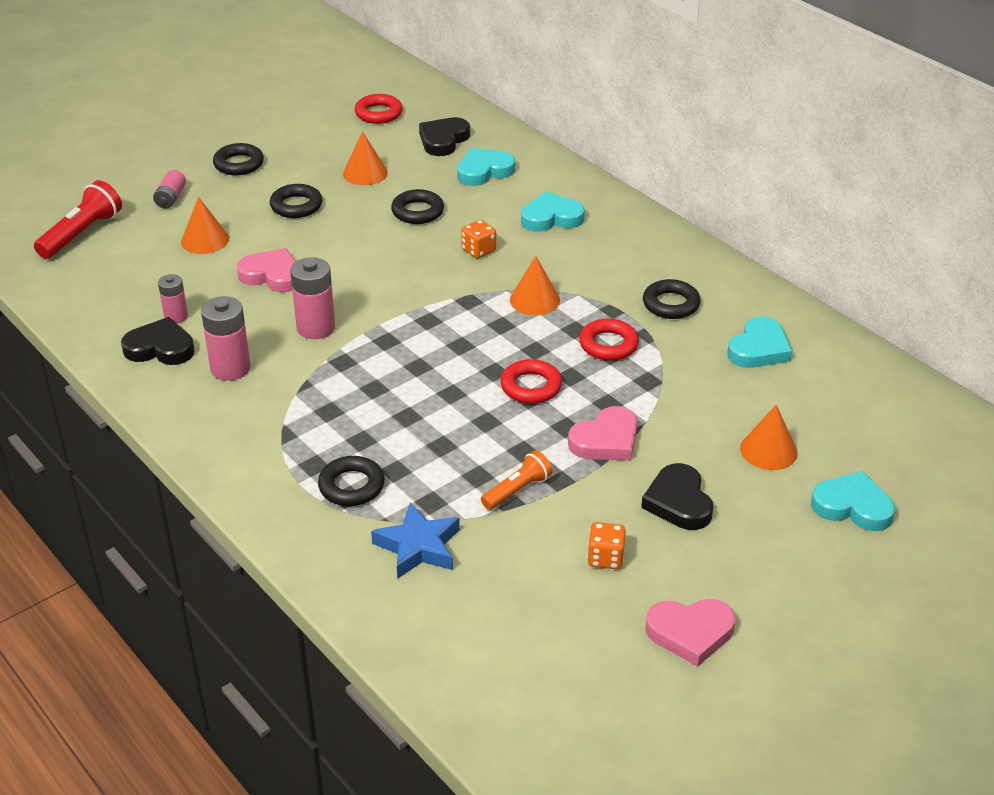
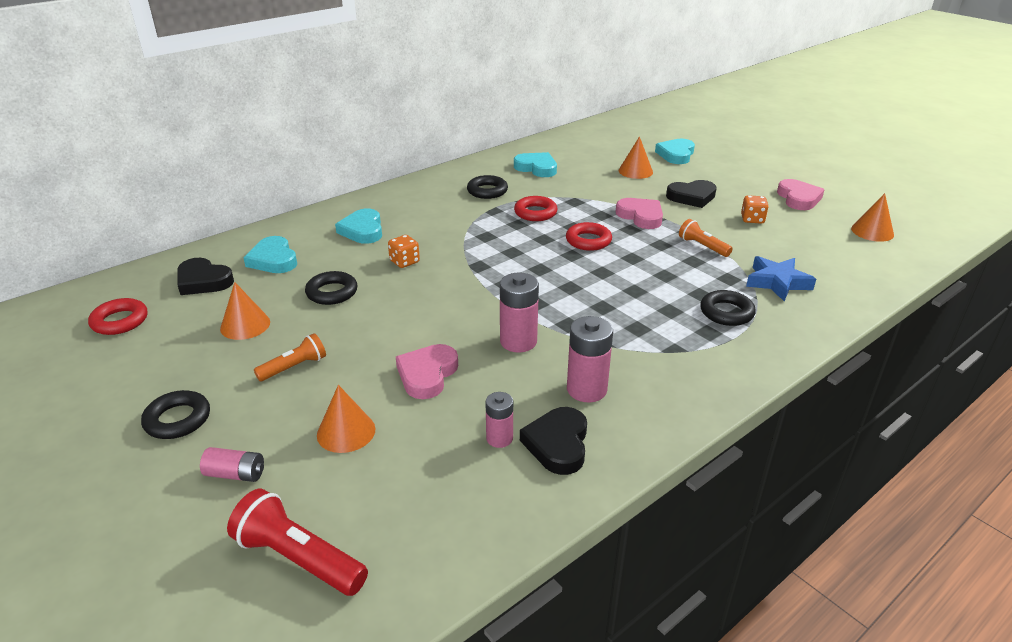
camera: 90 degrees left, 5 degrees down
(296, 206) = (294, 367): black ring -> orange flashlight
(534, 300) = (479, 238): orange cone -> orange cone (872, 231)

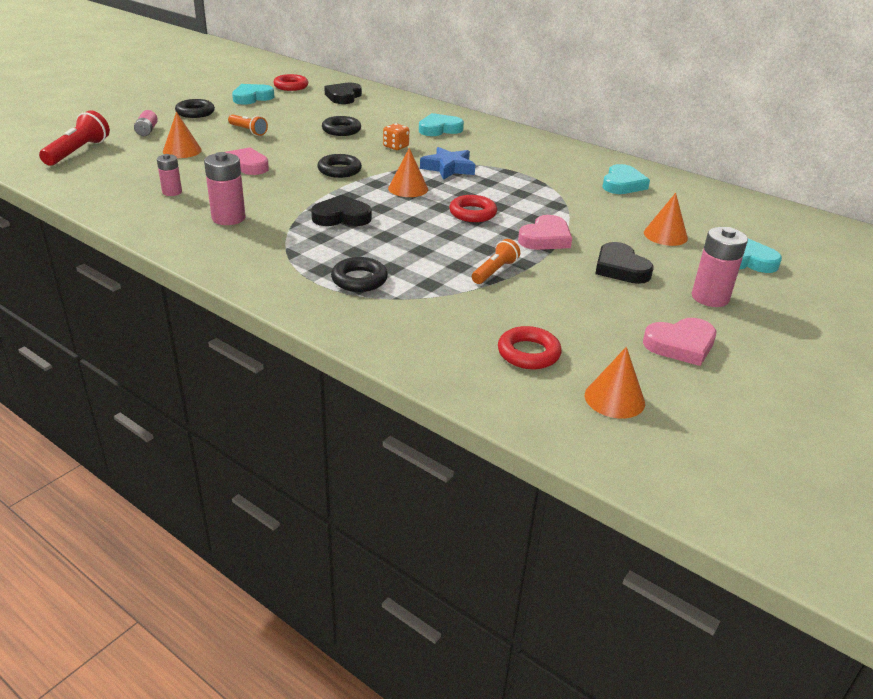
camera: 75 degrees right, 0 degrees up
(245, 325) = (293, 113): orange cone -> orange cone (408, 188)
(273, 260) = (380, 110): turquoise heart -> turquoise heart (252, 98)
(487, 191) = (548, 166): black ring -> black ring (339, 170)
(518, 341) = (290, 192): pink battery -> pink battery (710, 298)
(535, 213) = (516, 188): red ring -> red ring (528, 353)
(557, 444) = (164, 210): black heart -> black heart (341, 217)
(752, 219) = (586, 305): orange dice -> none
(777, 282) = (433, 312): blue star -> blue star (448, 168)

